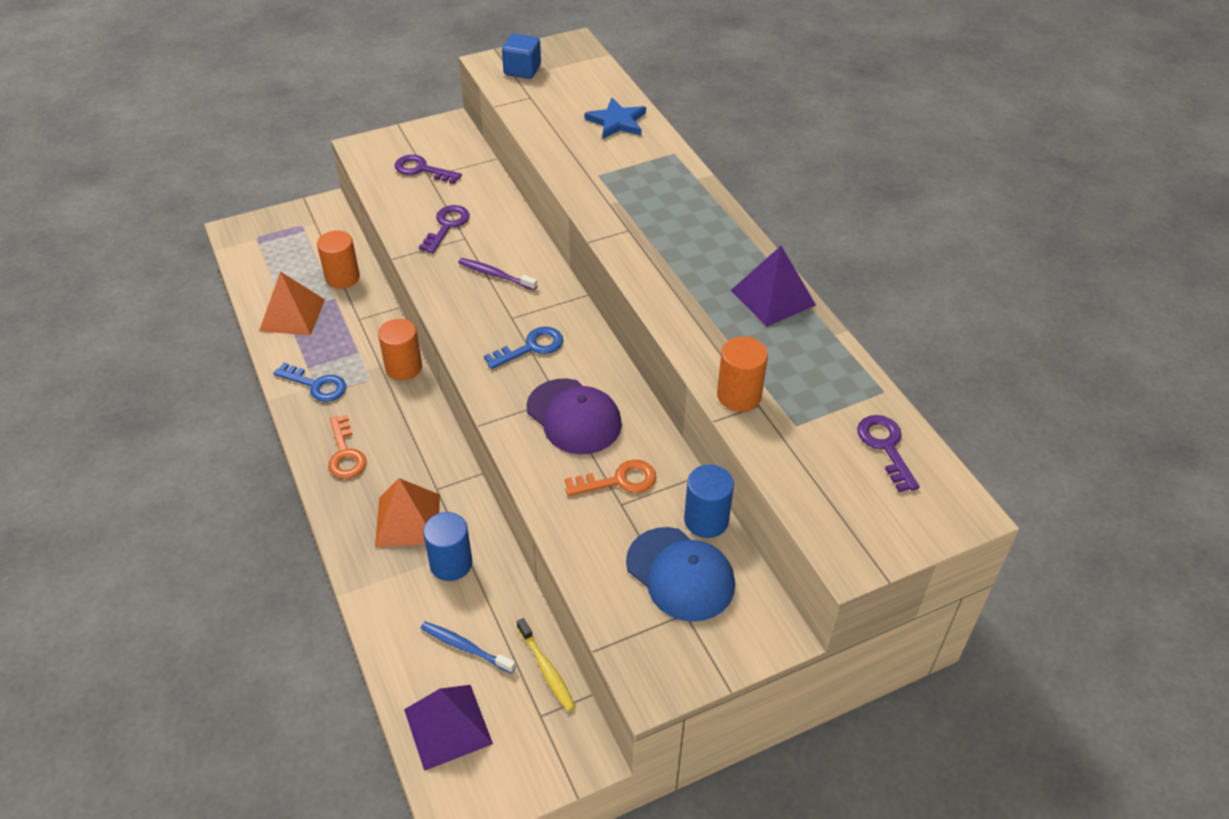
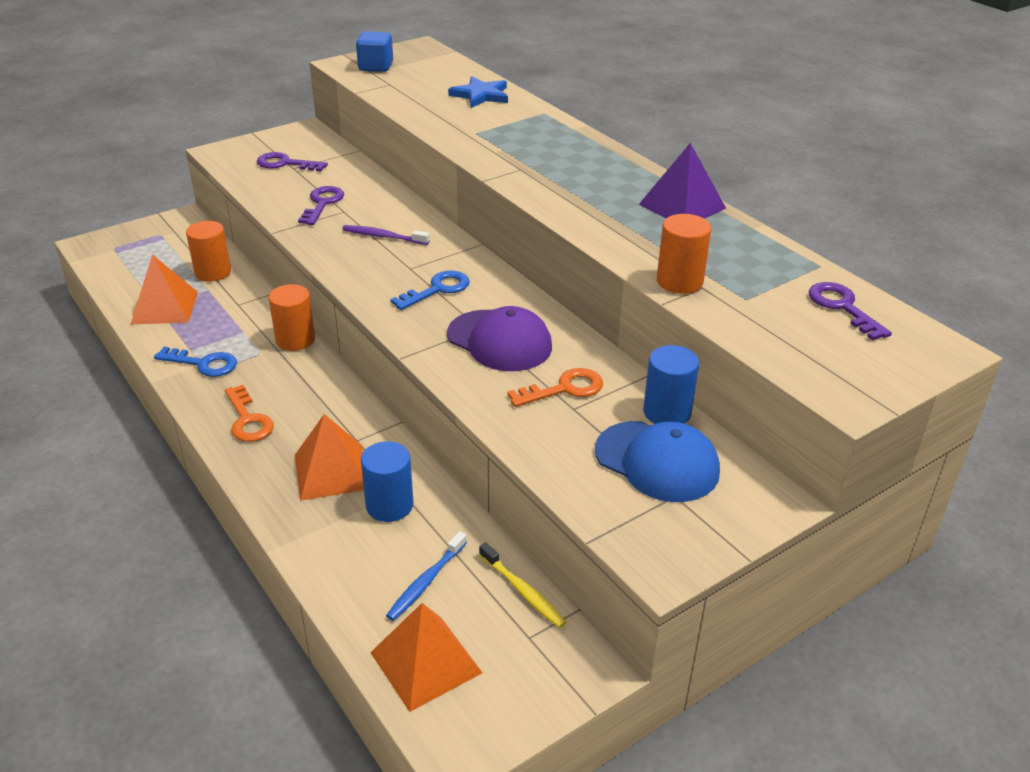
camera: 10 degrees left, 10 degrees down
(447, 726) = (425, 662): purple pyramid -> orange pyramid
(465, 647) = (426, 582): blue toothbrush -> blue toothbrush turned 75 degrees counterclockwise

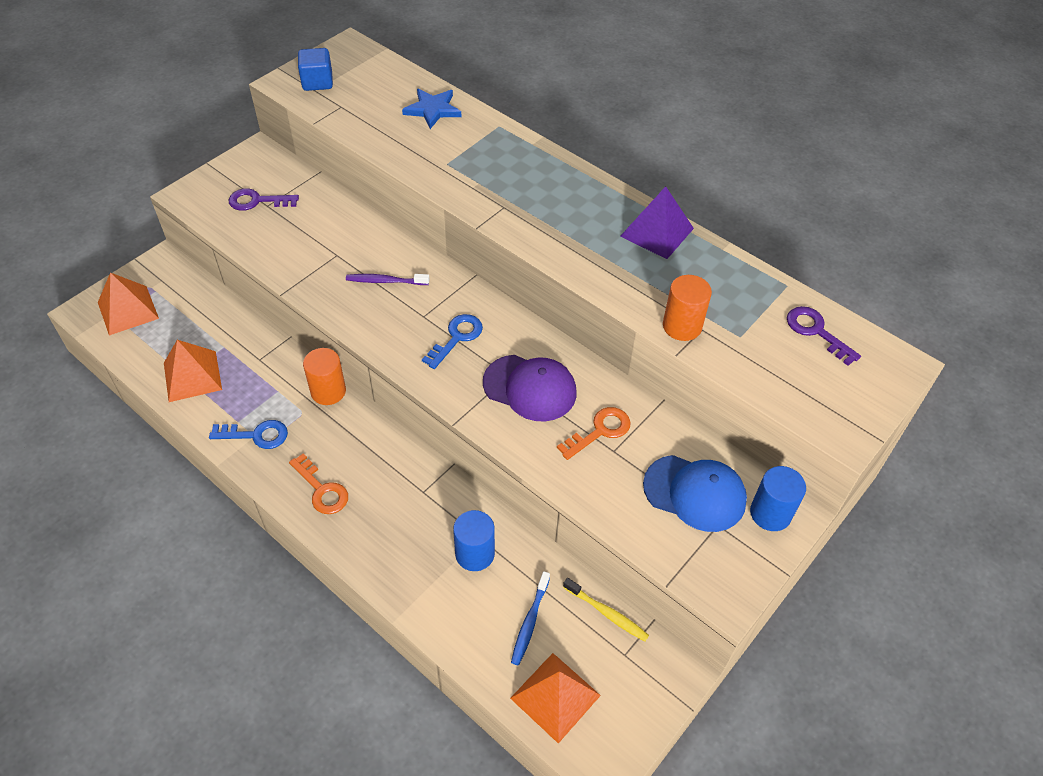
camera: 15 degrees left, 15 degrees up
(213, 272) = (220, 325): orange cylinder -> none
(322, 203) = (313, 248): purple key -> none
(331, 471) = (414, 529): orange pyramid -> orange pyramid (128, 310)
(667, 412) = (688, 439): blue cylinder -> blue cylinder (770, 513)

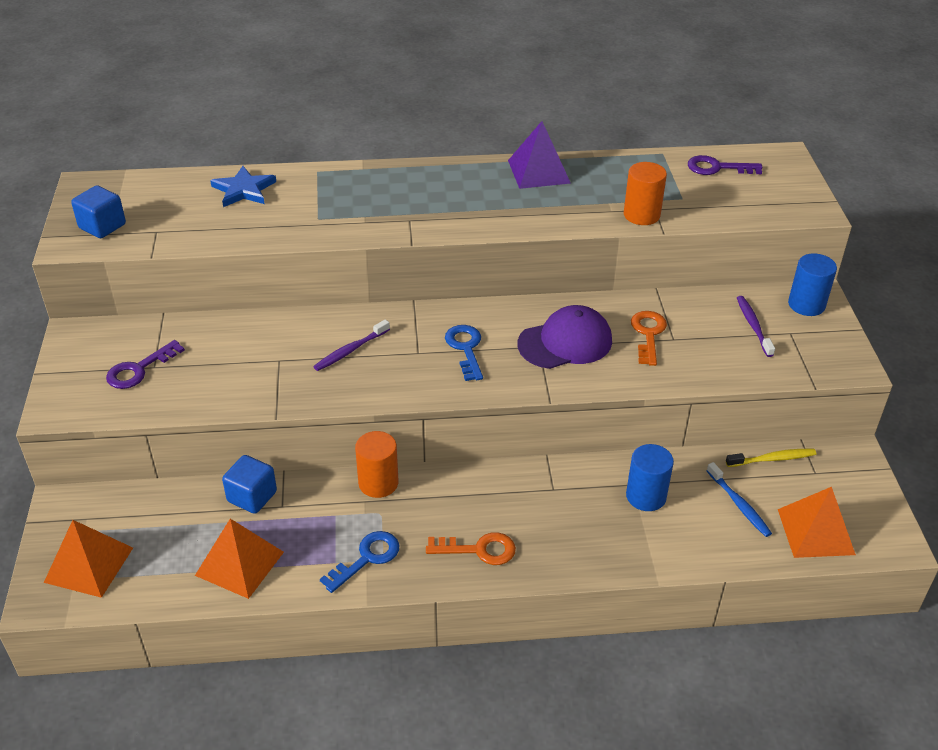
camera: 45 degrees left, 10 degrees down
(252, 339) = (252, 496): none -> blue cube
(695, 493) = (753, 326): blue cap -> purple toothbrush

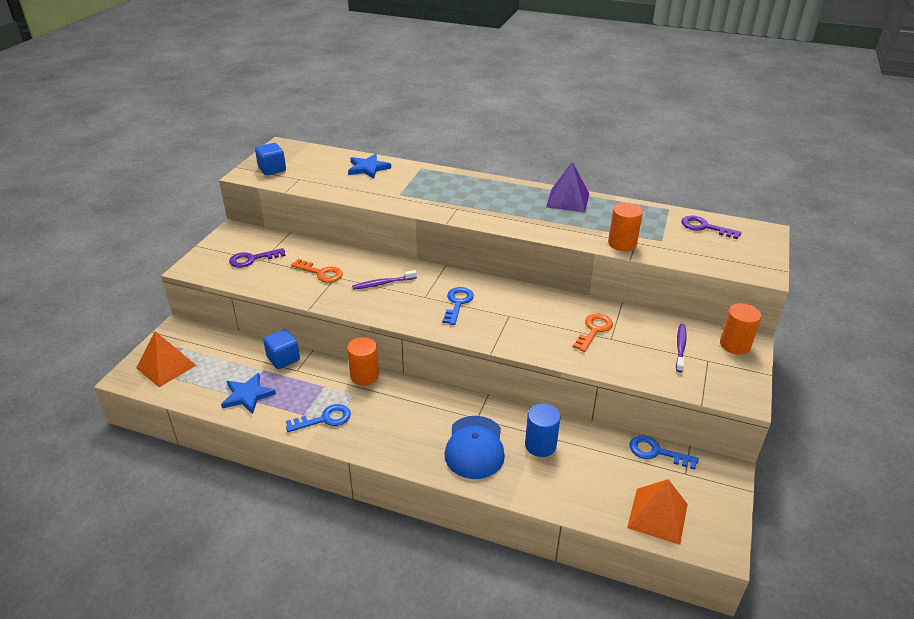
camera: 25 degrees right, 5 degrees down
(239, 563) = (247, 395): orange pyramid -> blue star
(478, 550) = (399, 439): orange key -> orange key (321, 273)
(565, 342) = (529, 318): purple cap -> none
(574, 526) = (474, 447): none -> blue cap
(739, 504) = (608, 475): blue toothbrush -> none
(772, 459) = (656, 452): yellow toothbrush -> blue key
(806, 304) = (735, 345): blue cylinder -> orange cylinder

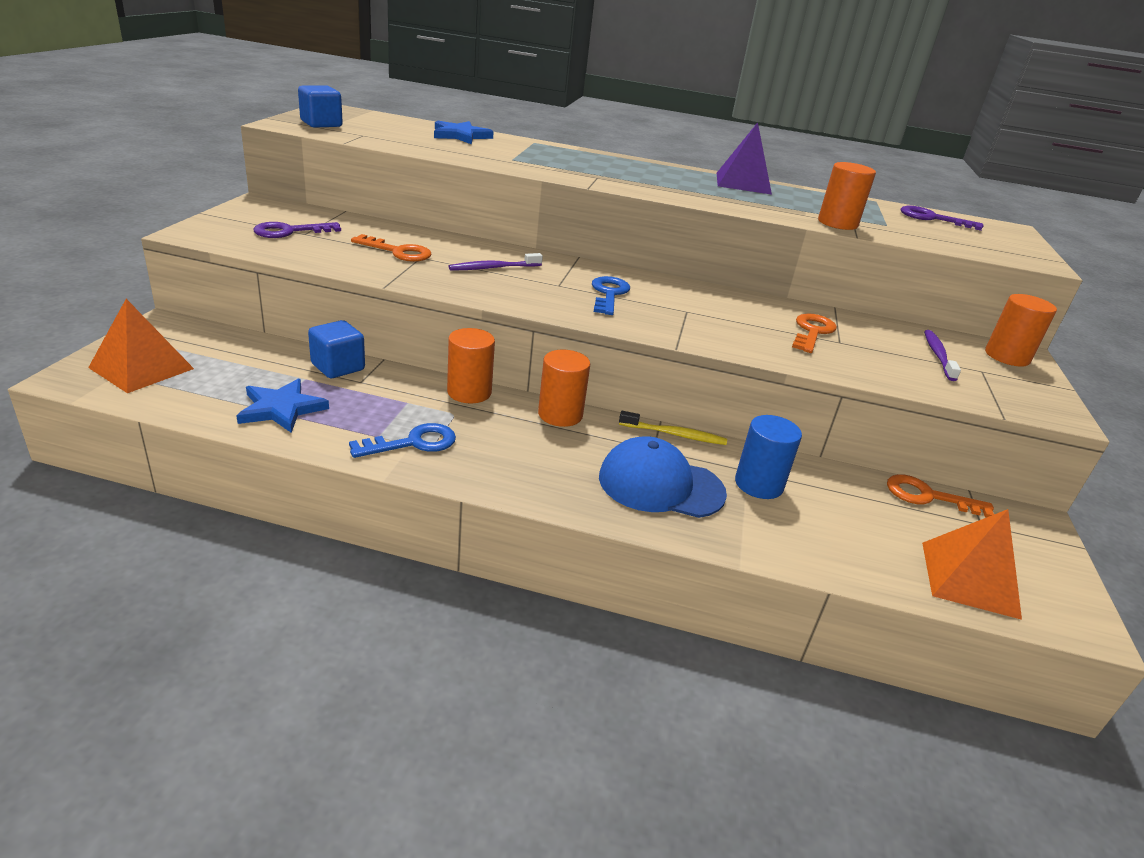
camera: 10 degrees left, 5 degrees down
(421, 392) = (560, 414): none -> orange cylinder
(474, 447) = (660, 485): blue cap -> blue cap turned 105 degrees clockwise
(494, 406) = (674, 434): none -> yellow toothbrush
(656, 452) = (928, 496): blue key -> orange key

